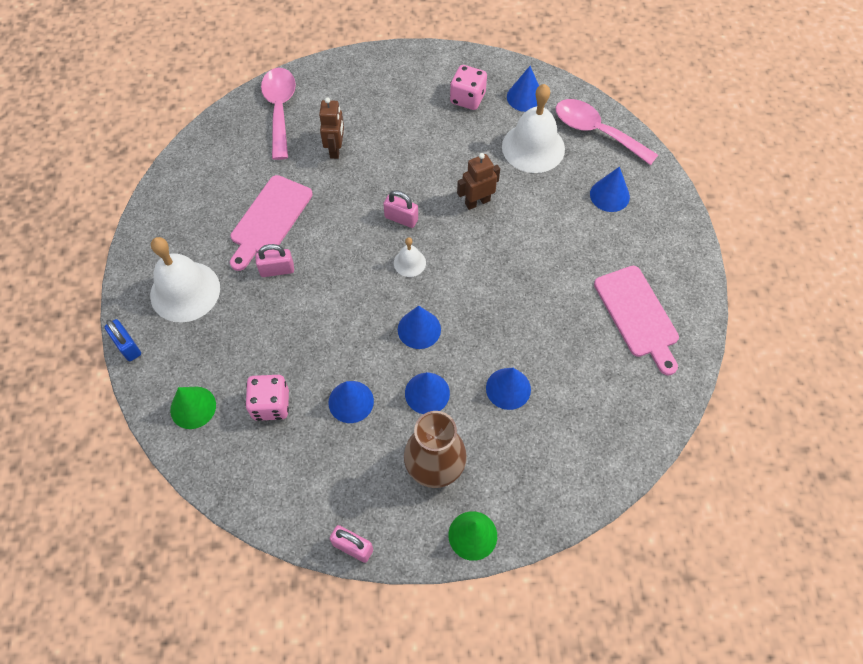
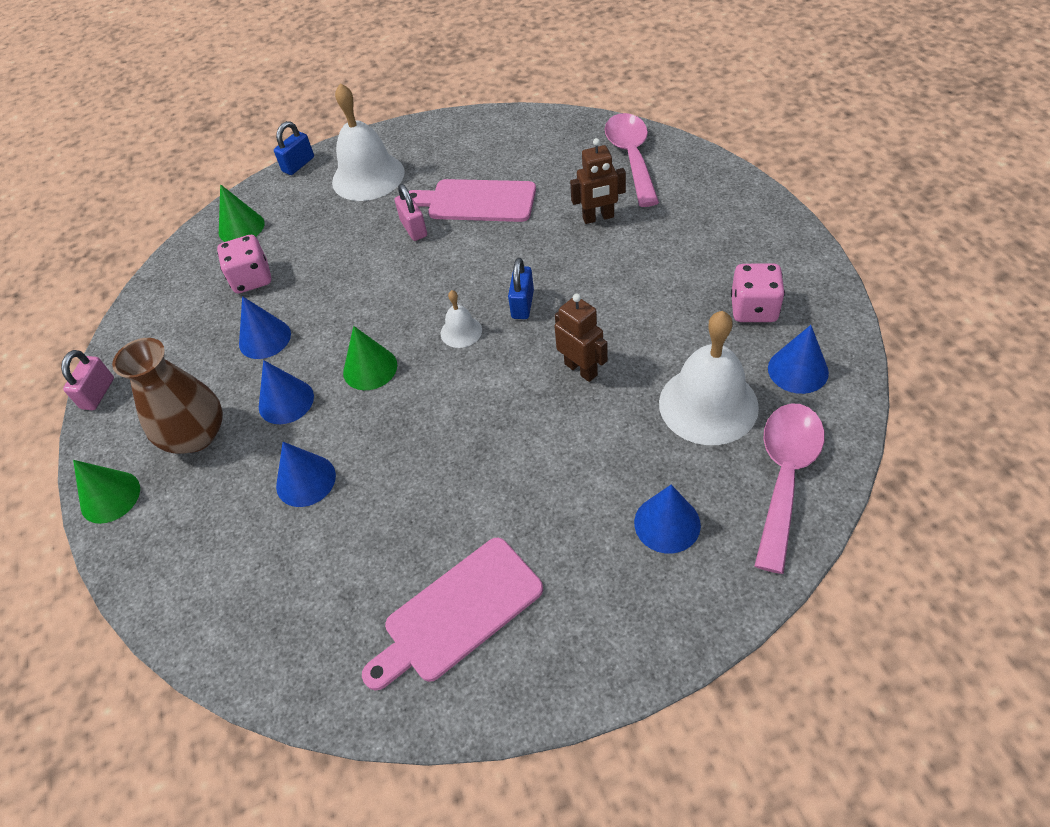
camera: 80 degrees right, 10 degrees down
(280, 109) = (631, 157): pink spoon -> pink spoon turned 75 degrees counterclockwise
(401, 218) = (522, 304): pink padlock -> blue padlock
(419, 329) = (370, 368): blue cone -> green cone

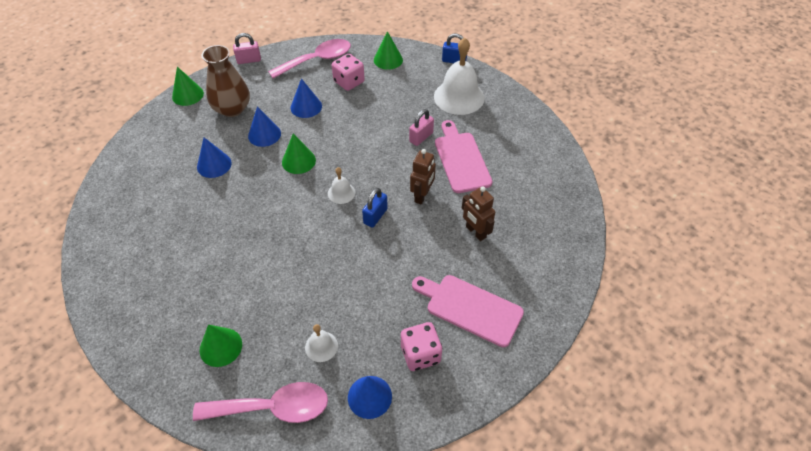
camera: 60 degrees right, 0 degrees up
(458, 613) = (144, 262): pink cutting board -> pink cutting board (470, 308)
(522, 304) = (375, 216): blue padlock -> blue padlock turned 45 degrees counterclockwise
(581, 369) = (330, 265): brown robot -> brown robot (422, 196)
(631, 157) = (552, 233): pink spoon -> pink spoon (317, 60)
(667, 523) = (221, 347): blue cone -> green cone
(708, 404) = (321, 346): white bell -> white bell, size x0.48

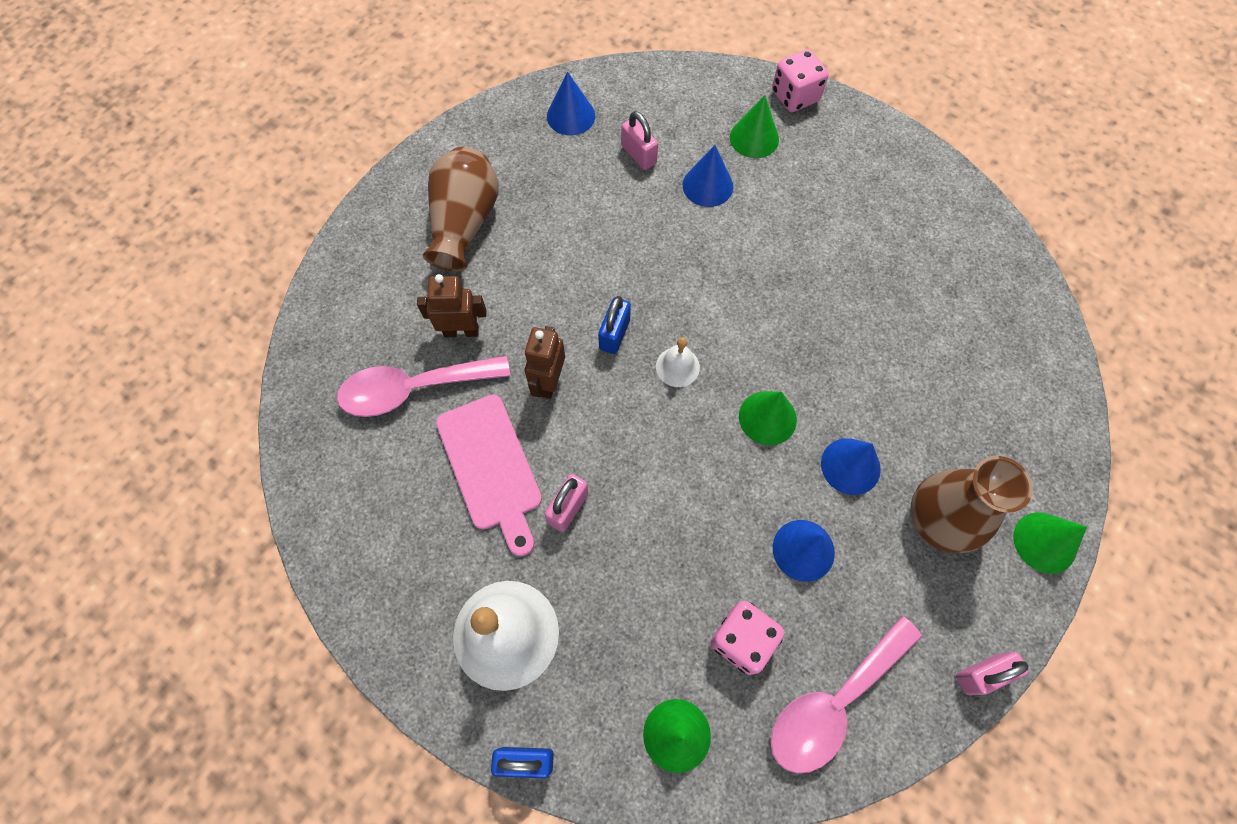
camera: 170 degrees right, 15 degrees up
(214, 165) = (902, 387): blue cone -> blue cone (707, 185)
(273, 407) = (670, 92): pink spoon -> pink spoon (413, 389)
(321, 346) = (638, 155): white bell -> pink padlock
(420, 354) = (521, 163): pink dice -> pink dice (795, 97)
(470, 308) = (465, 223): pink cutting board -> brown vase
(475, 232) = (461, 331): brown robot -> brown robot turned 45 degrees counterclockwise

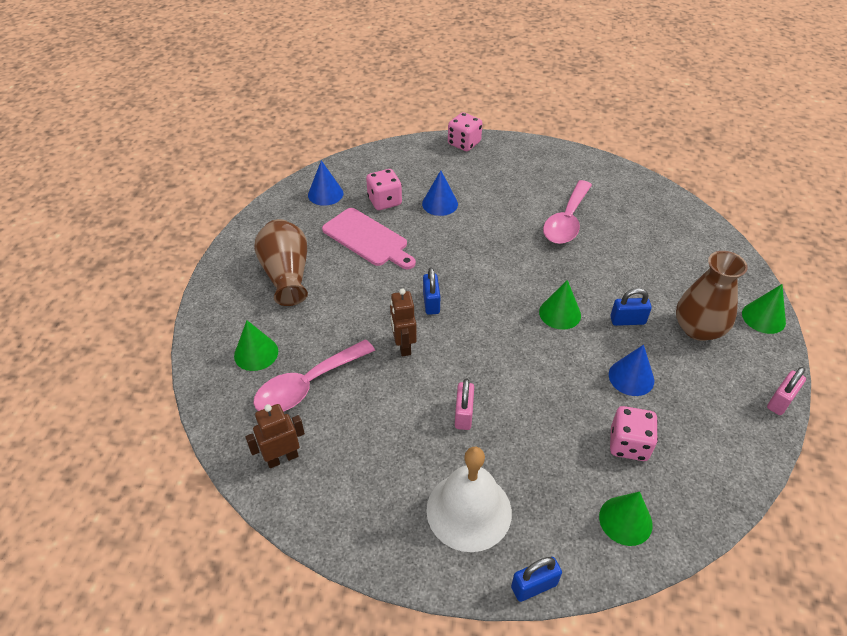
camera: 25 degrees left, 20 degrees down
(461, 331) = (322, 338): brown robot -> brown robot (282, 458)
(491, 467) = (394, 411): pink cutting board -> pink cutting board (367, 239)
(638, 155) = (384, 201): pink padlock -> pink dice
(677, 367) = (484, 306): white bell -> none
(754, 138) = (453, 171): green cone -> green cone (256, 353)
(833, 703) = (708, 456): pink spoon -> pink spoon (566, 221)
(850, 466) = (627, 320): blue cone -> blue padlock

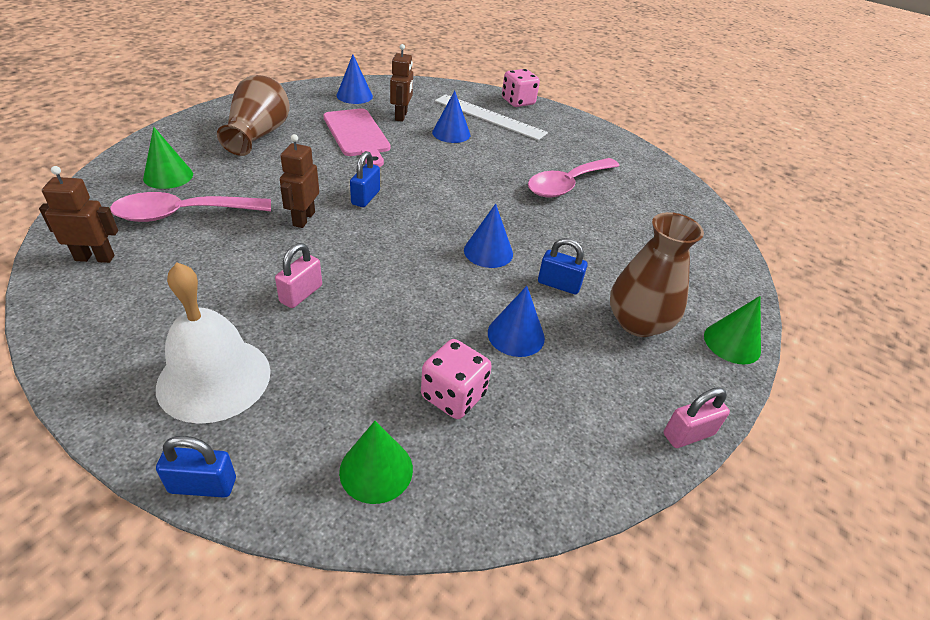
camera: 20 degrees right, 5 degrees down
(384, 201) = (401, 116): pink dice -> brown robot
(455, 171) = (489, 117): none -> white ruler
(560, 313) = (488, 252): green cone -> blue cone

